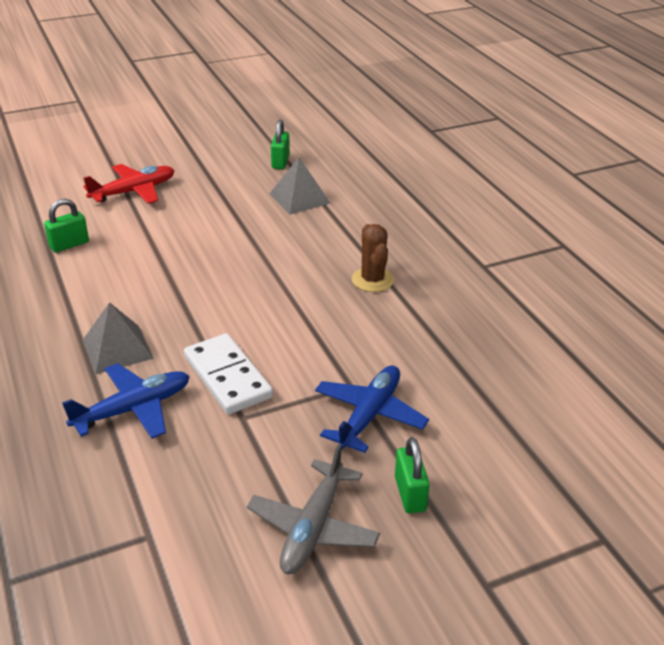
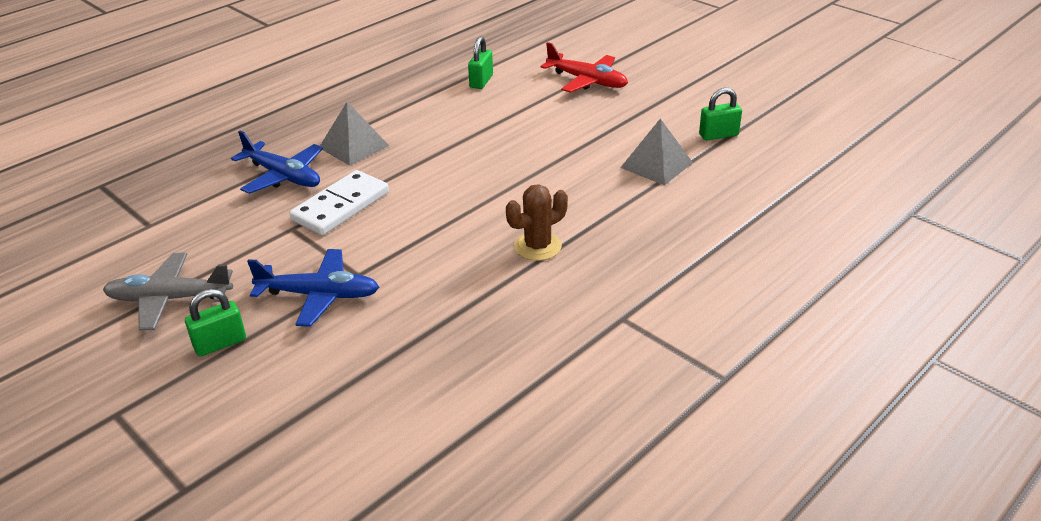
camera: 70 degrees right, 0 degrees up
(69, 244) = (481, 81): green padlock -> green padlock turned 75 degrees clockwise

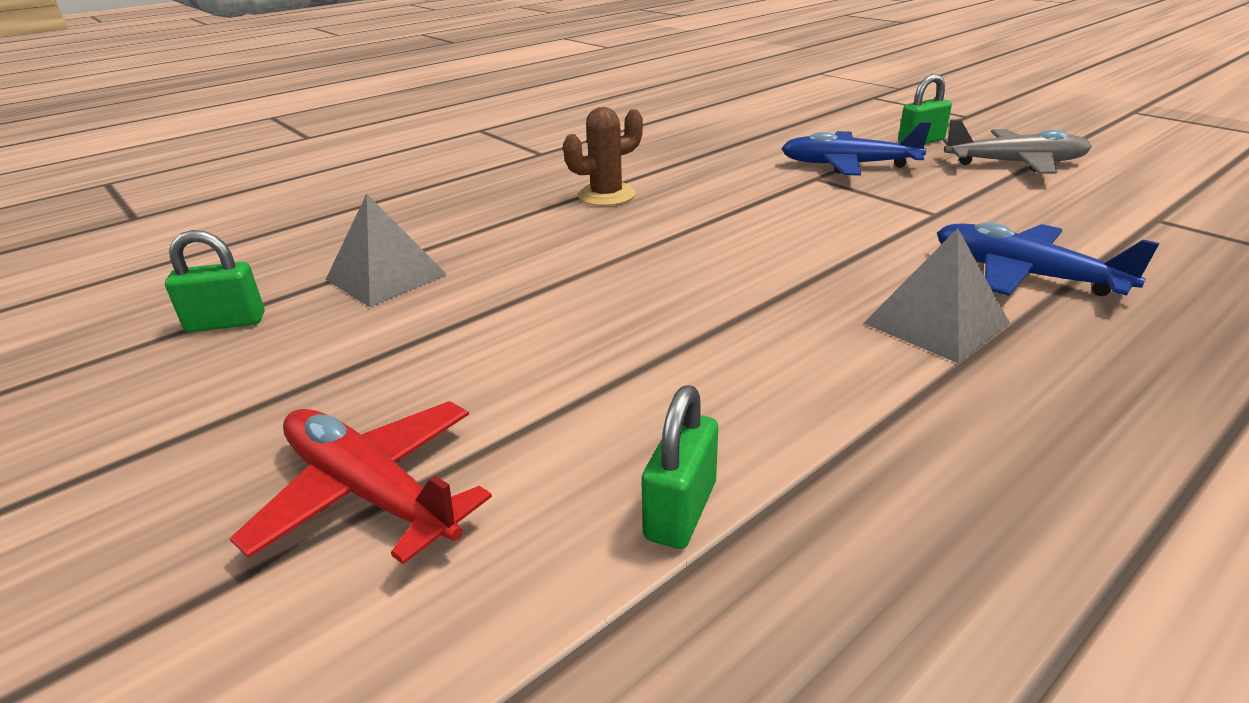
camera: 175 degrees left, 5 degrees down
(340, 206) = (885, 235): white domino -> none

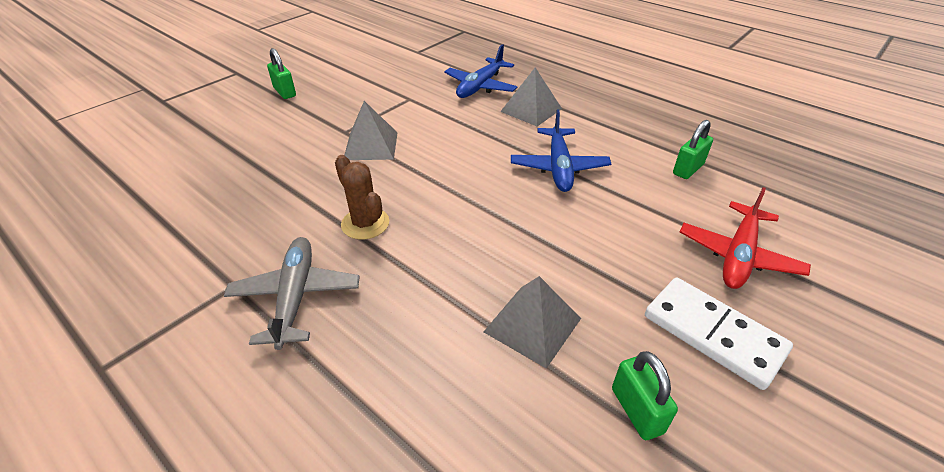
camera: 100 degrees left, 10 degrees up
(254, 405) = (713, 334): none -> white domino
(681, 510) = (688, 169): green padlock -> green padlock turned 60 degrees counterclockwise
(779, 193) = (371, 145): none -> grey pyramid
(848, 165) = (324, 119): blue plane -> blue plane (559, 167)
(1015, 163) = (336, 70): grey plane -> grey plane (295, 296)

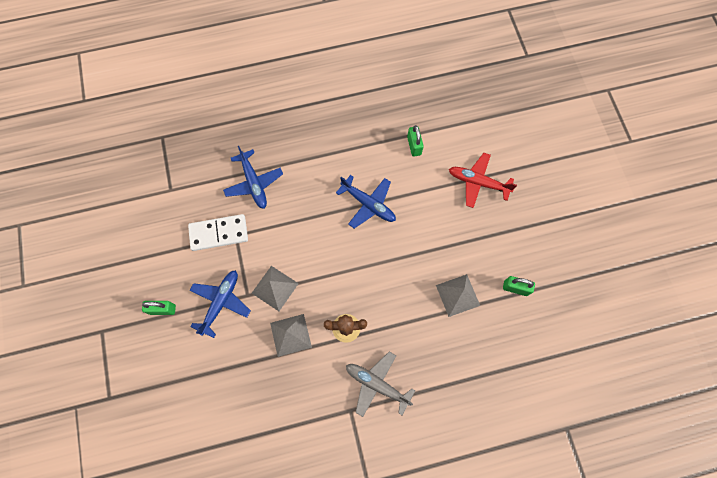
camera: 55 degrees left, 30 degrees up
(321, 119) = (221, 302): none -> blue plane
(531, 110) = (304, 175): grey pyramid -> grey pyramid (290, 335)
(713, 334) = (505, 232): white domino -> white domino (219, 233)
(738, 255) = (478, 182): red plane -> red plane turned 135 degrees clockwise

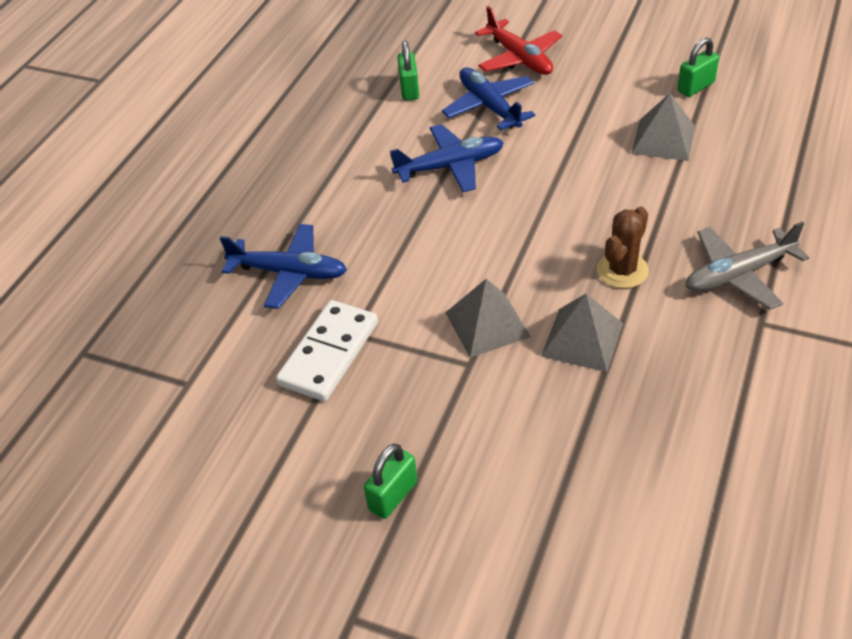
camera: 50 degrees left, 25 degrees down
(221, 302) = (452, 405): blue plane -> blue plane (489, 106)
(414, 146) = (409, 89): green padlock -> green padlock turned 60 degrees clockwise
(478, 182) = (519, 58): red plane -> red plane turned 90 degrees counterclockwise

